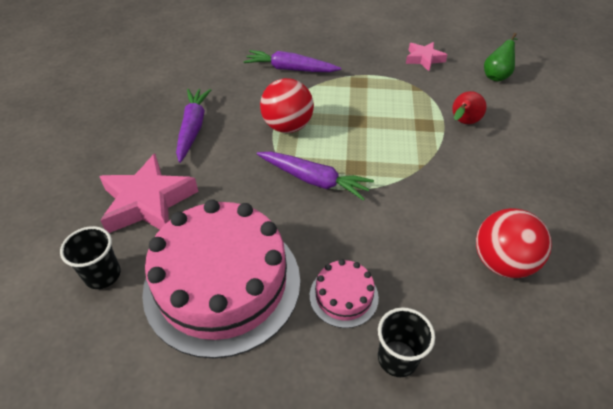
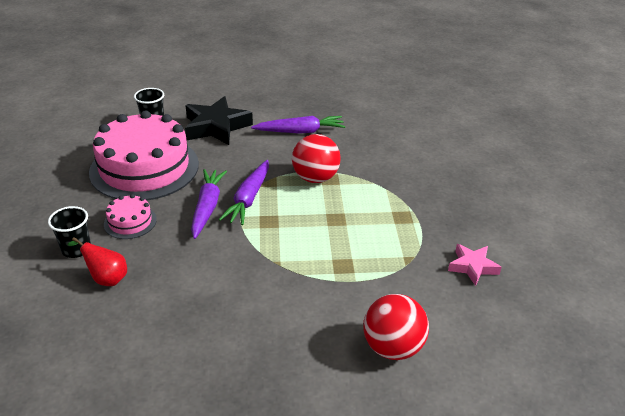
camera: 80 degrees right, 10 degrees down
(148, 202) = (216, 127): pink star -> black star
(290, 69) = (406, 171): purple carrot -> purple carrot (207, 207)
(463, 123) = (355, 296): red pear -> red pear (106, 278)
(496, 75) = (466, 334): green pear -> none
(501, 262) = (159, 312): red ball -> red ball (392, 347)

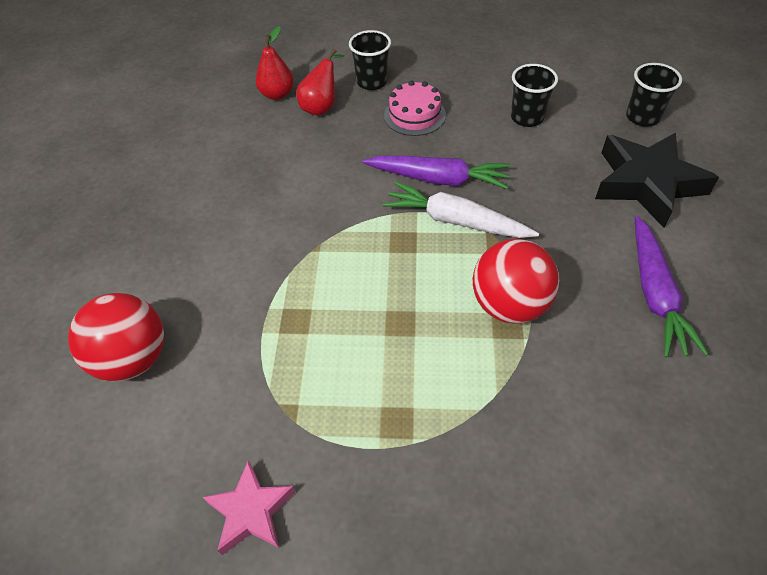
camera: 100 degrees right, 15 degrees up
(78, 313) = (277, 94): none -> red pear
(144, 168) = (527, 117): pink cake -> black cup
(248, 198) = (456, 221): purple carrot -> white carrot

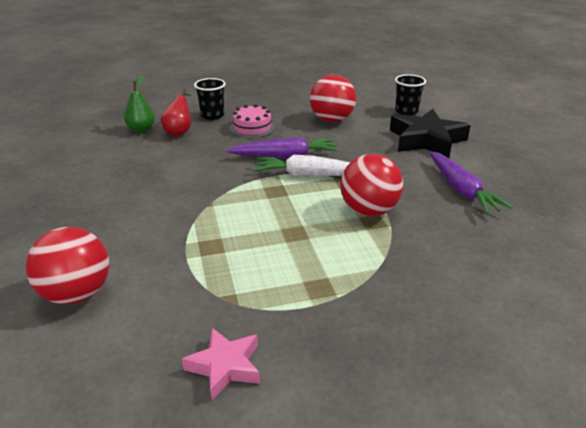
camera: 20 degrees left, 20 degrees down
(277, 94) = (141, 129): red pear -> green pear
(527, 117) = (331, 120): black cup -> red ball

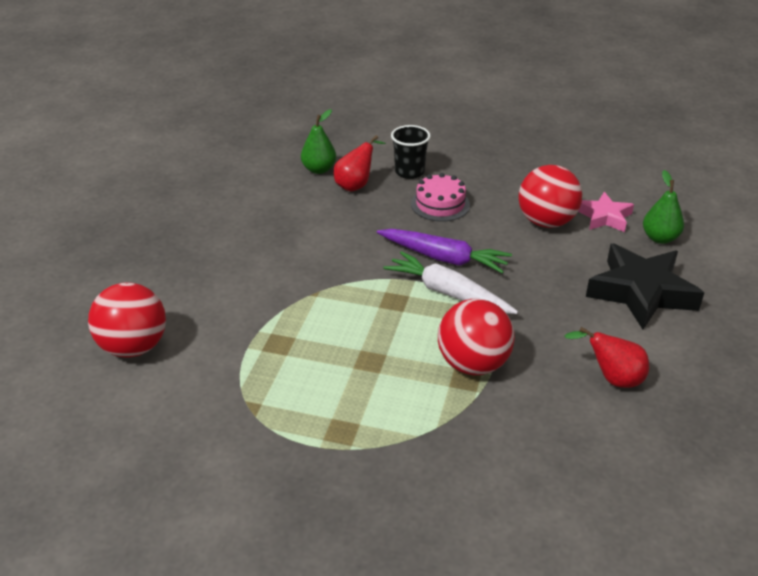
camera: 30 degrees right, 5 degrees up
(225, 366) = (198, 470): pink star -> pink star (604, 217)
(406, 111) = (659, 238): black cup -> green pear
(461, 190) = (612, 379): purple carrot -> red pear

